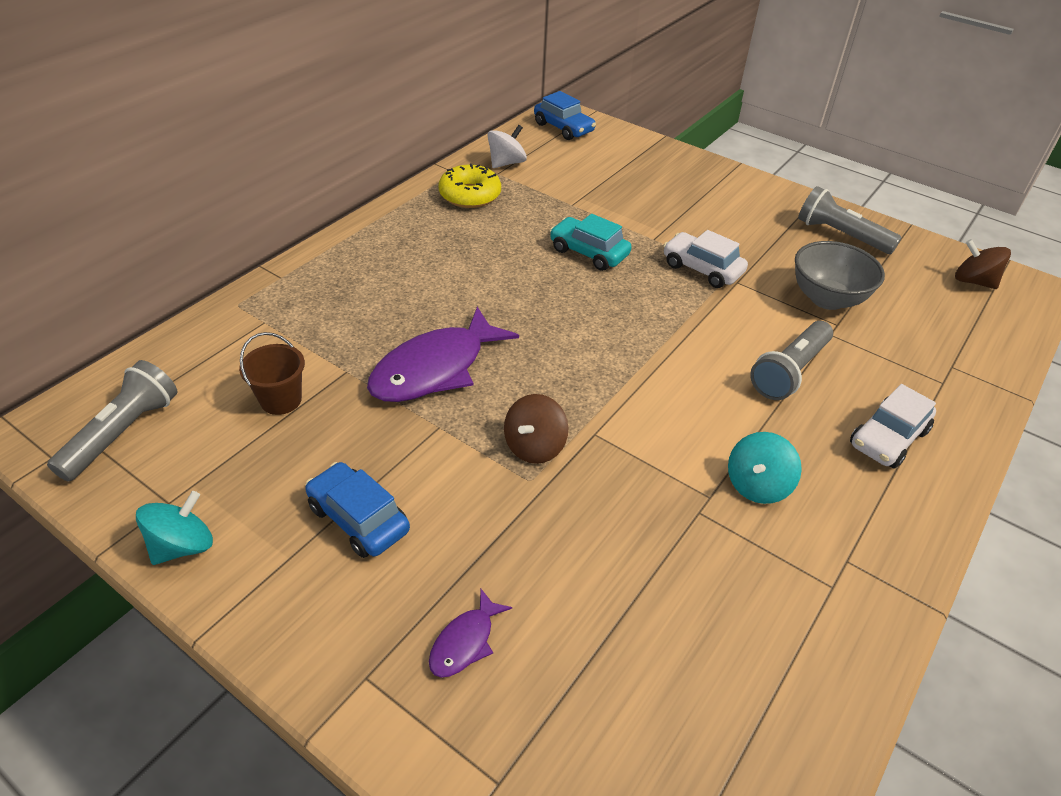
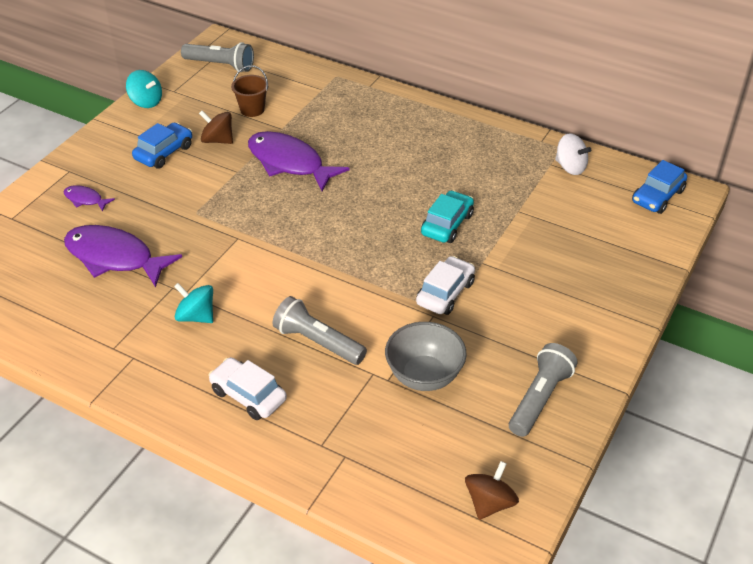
camera: 85 degrees right, 0 degrees up
(470, 195) = (507, 153): yellow donut -> none
(534, 446) = (223, 212): brown spinning top -> brown spinning top (218, 140)
(630, 590) = (114, 257): none -> purple fish

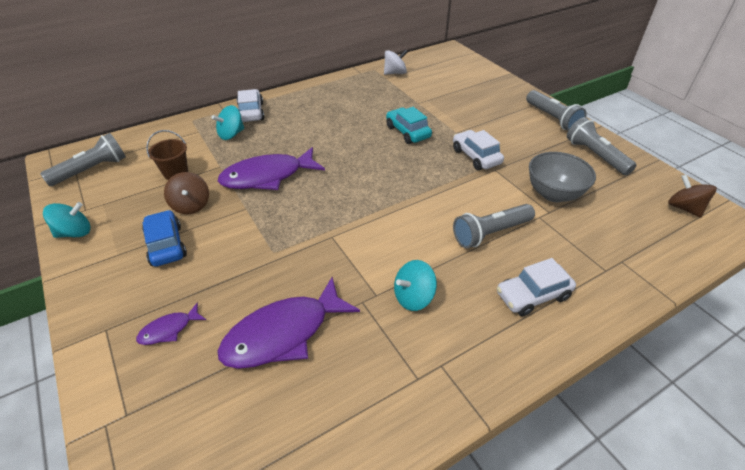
camera: 60 degrees left, 0 degrees up
(218, 140) = (191, 205): brown spinning top -> brown spinning top turned 75 degrees counterclockwise
(334, 110) = (231, 134): none -> turquoise spinning top
(382, 103) = (251, 112): none -> white car
(596, 338) = (552, 118): none -> grey flashlight
(657, 196) = (446, 59): blue car -> none

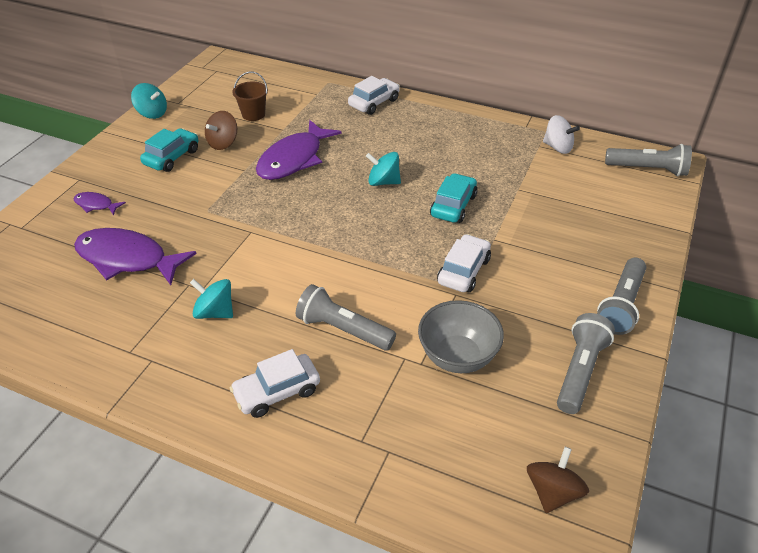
camera: 55 degrees right, 0 degrees up
(92, 170) = (220, 79): grey flashlight -> grey flashlight (648, 169)
(166, 245) = (172, 157): blue car -> turquoise car
(231, 134) = (330, 111): turquoise spinning top -> turquoise spinning top (383, 182)
(267, 176) = (294, 159): purple fish -> purple fish turned 90 degrees counterclockwise
(532, 295) = (277, 392): white car -> white car turned 60 degrees counterclockwise

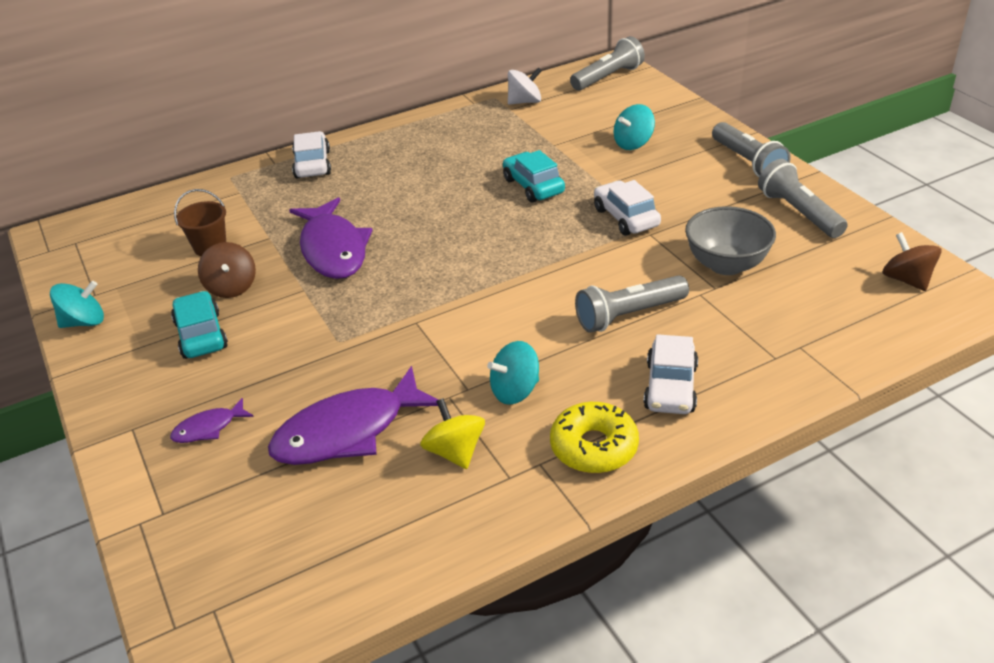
camera: 50 degrees left, 5 degrees down
(137, 314) = (455, 452): none -> yellow spinning top
(184, 380) = (594, 447): none -> yellow donut
(383, 182) = (447, 209): turquoise spinning top -> turquoise spinning top (633, 143)

